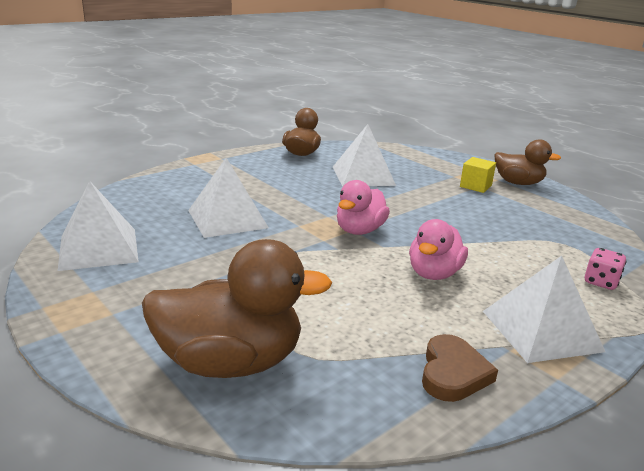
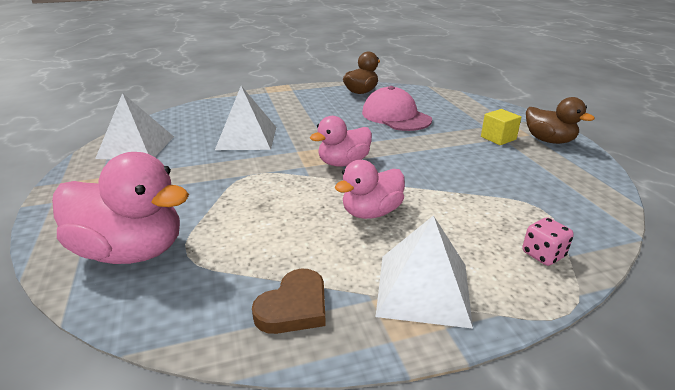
camera: 25 degrees right, 5 degrees up
(230, 362) = (131, 251): brown duck -> pink duck
(363, 176) = (396, 116): white pyramid -> pink cap

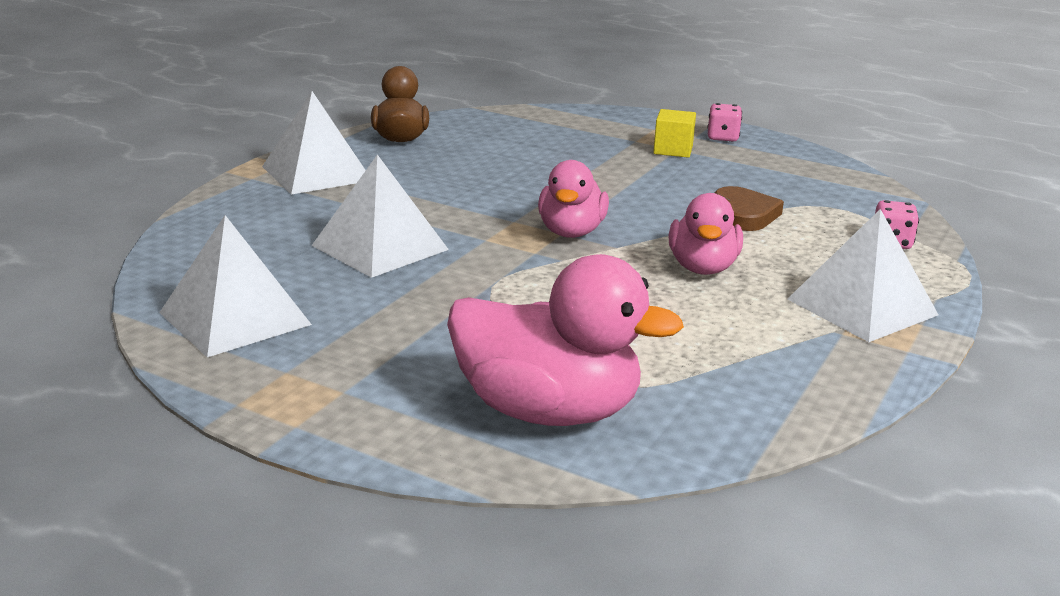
camera: 45 degrees left, 5 degrees down
(131, 251) = (548, 411): pink duck -> pink duck turned 45 degrees clockwise
(294, 97) = (316, 173): none -> white pyramid
(294, 307) = (800, 368): brown heart -> brown heart (744, 214)
(396, 116) = (515, 158): pink cap -> none
(549, 140) = (722, 138): brown duck -> pink dice

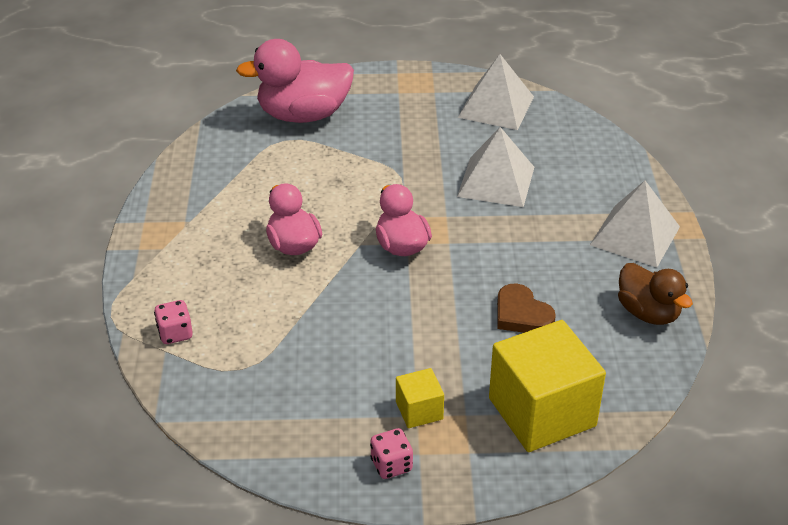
camera: 150 degrees right, 15 degrees up
(572, 127) = (542, 412): none -> yellow cube
(744, 214) = (298, 324): brown heart -> brown heart (521, 314)
(861, 307) = (179, 248): white pyramid -> none

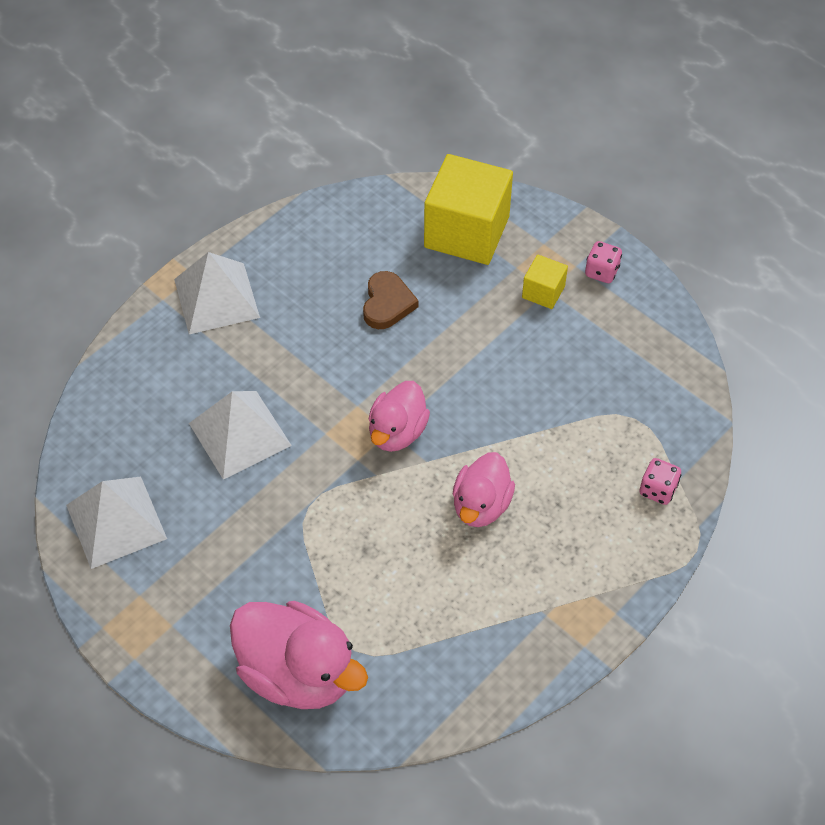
camera: 135 degrees left, 15 degrees up
(648, 313) = (303, 238): brown duck -> none

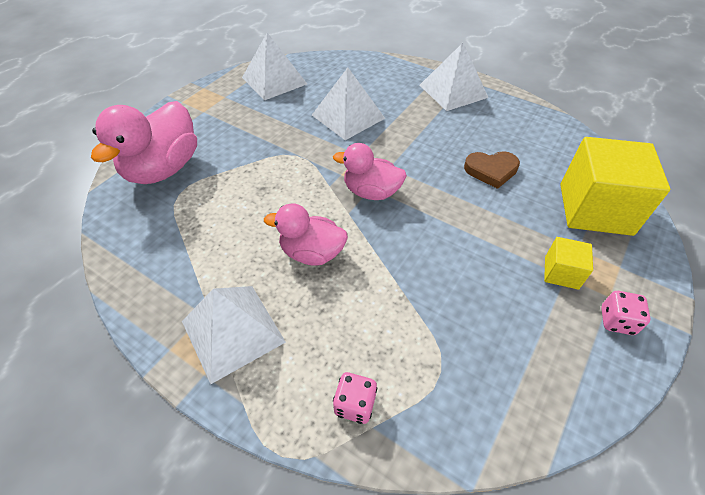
camera: 80 degrees right, 5 degrees down
(571, 587) = (232, 331): none -> white pyramid

